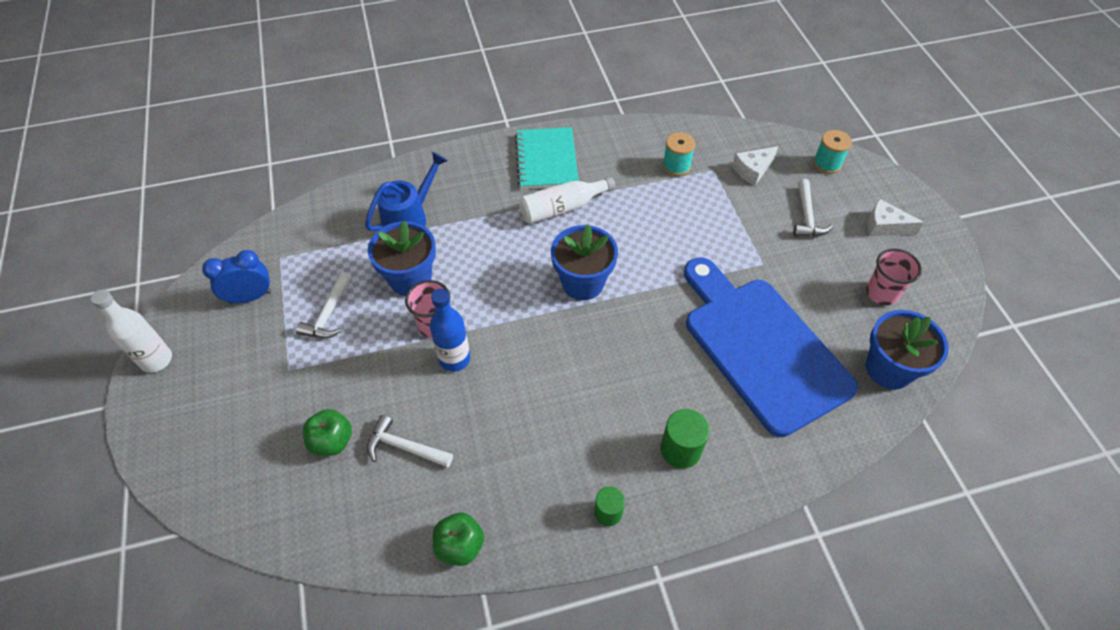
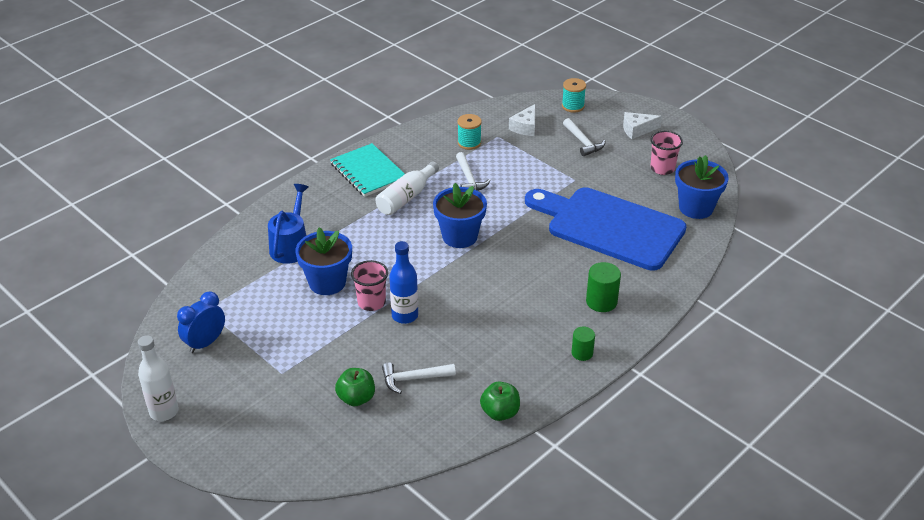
camera: 30 degrees left, 15 degrees down
(328, 314) = (282, 328): white hammer -> white hammer (469, 179)

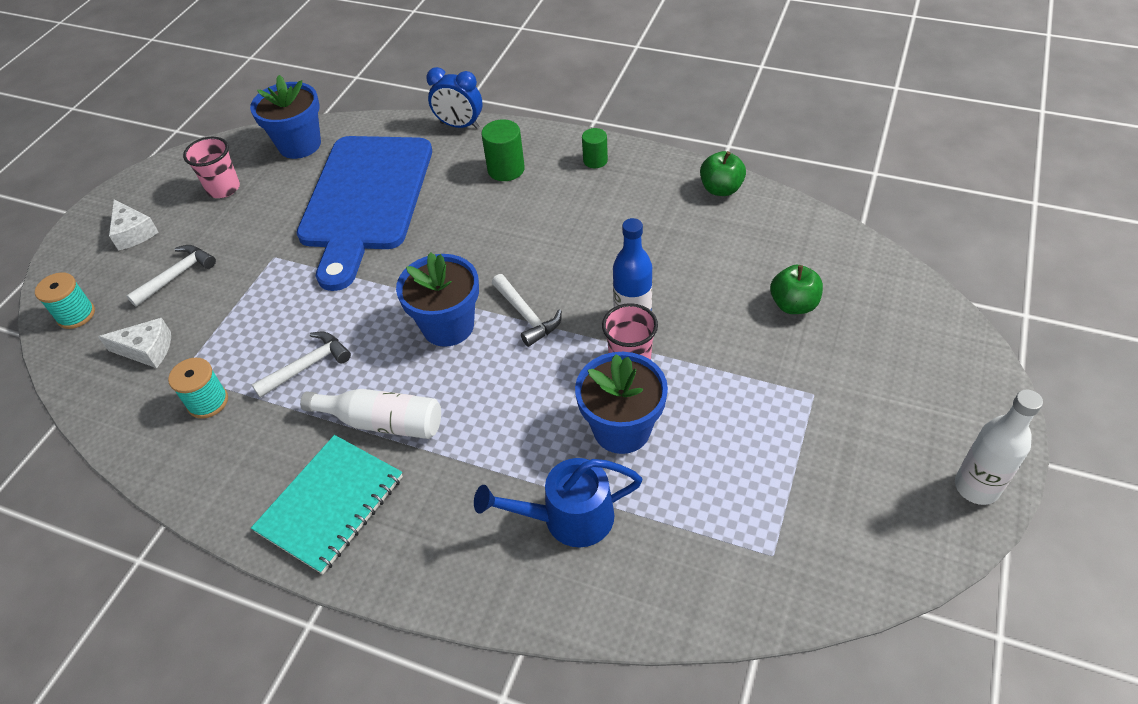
camera: 110 degrees left, 10 degrees up
(205, 343) = (833, 513): blue clock -> blue clock (459, 125)
(413, 379) = (727, 269): white hammer -> white hammer (526, 316)

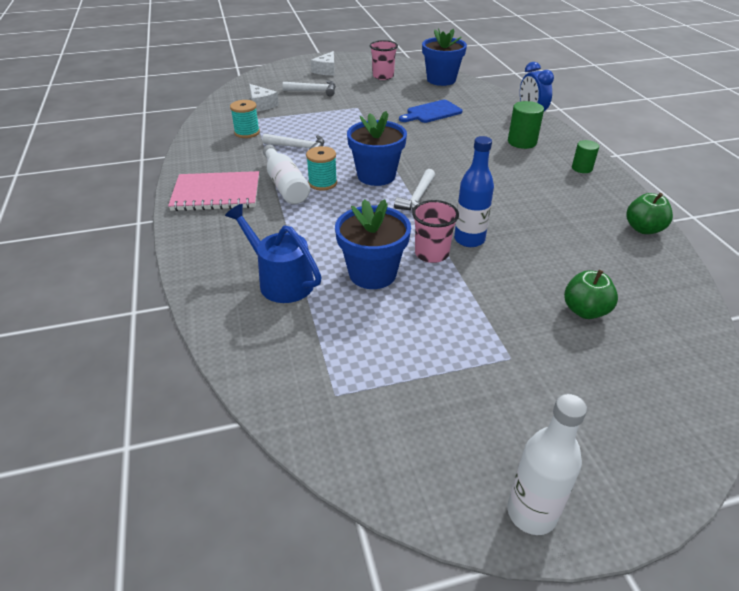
camera: 50 degrees right, 10 degrees down
(76, 315) = (262, 81): turquoise spool -> turquoise spool (322, 183)
(331, 504) = (216, 194): turquoise notebook -> pink notebook
(365, 199) = (432, 112): blue cutting board -> blue cutting board, size x0.44

